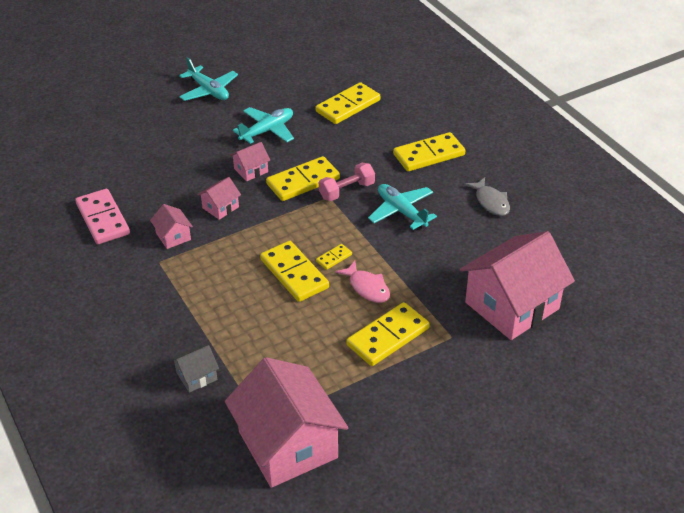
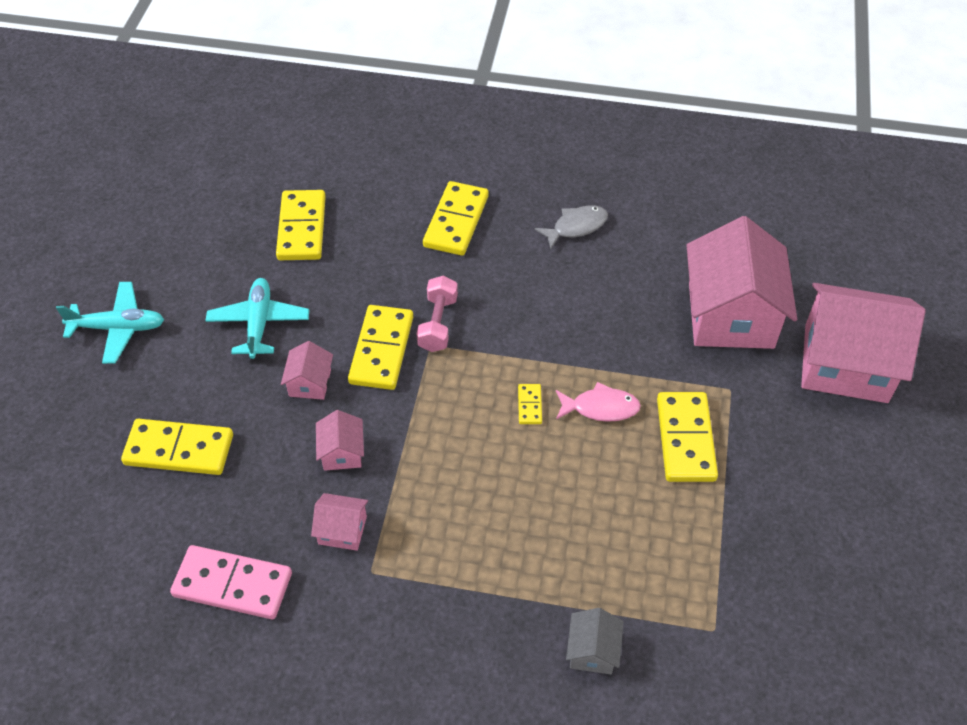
camera: 50 degrees left, 10 degrees up
(288, 444) = (761, 627): pink house -> pink house (845, 363)
(294, 274) = (519, 456): yellow domino -> yellow domino (179, 450)
(401, 211) = (517, 302): turquoise plane -> none
(491, 202) = (576, 227): grey fish -> grey fish turned 45 degrees counterclockwise

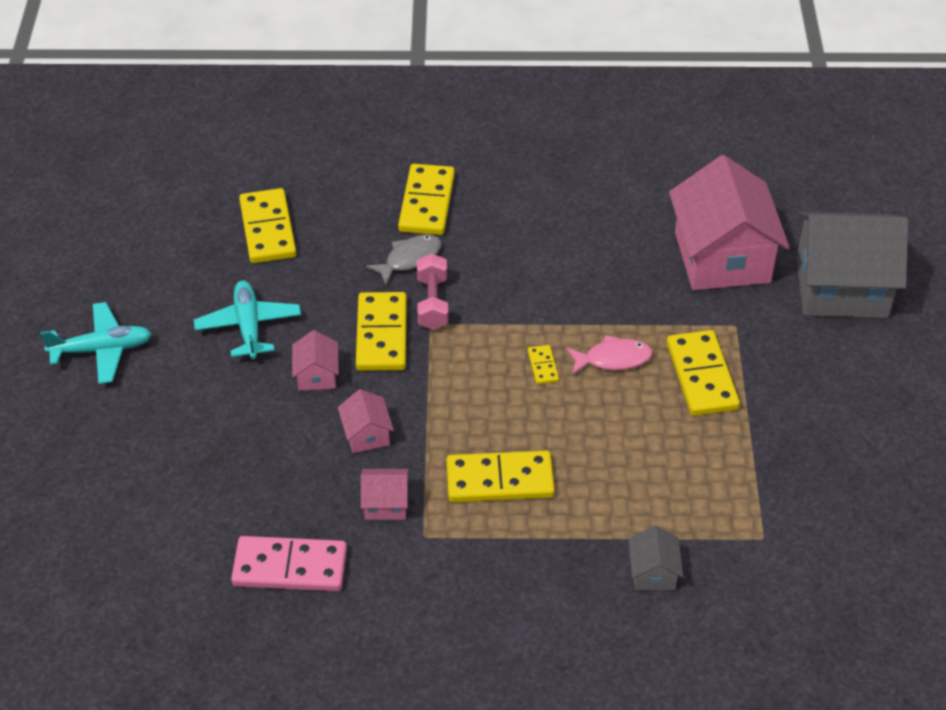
camera: 10 degrees left, 5 degrees down
(179, 450) = (200, 455): yellow domino -> yellow domino (499, 480)
(576, 227) = (550, 193): grey fish -> grey fish (409, 259)
(845, 363) = (841, 287): pink house -> grey house

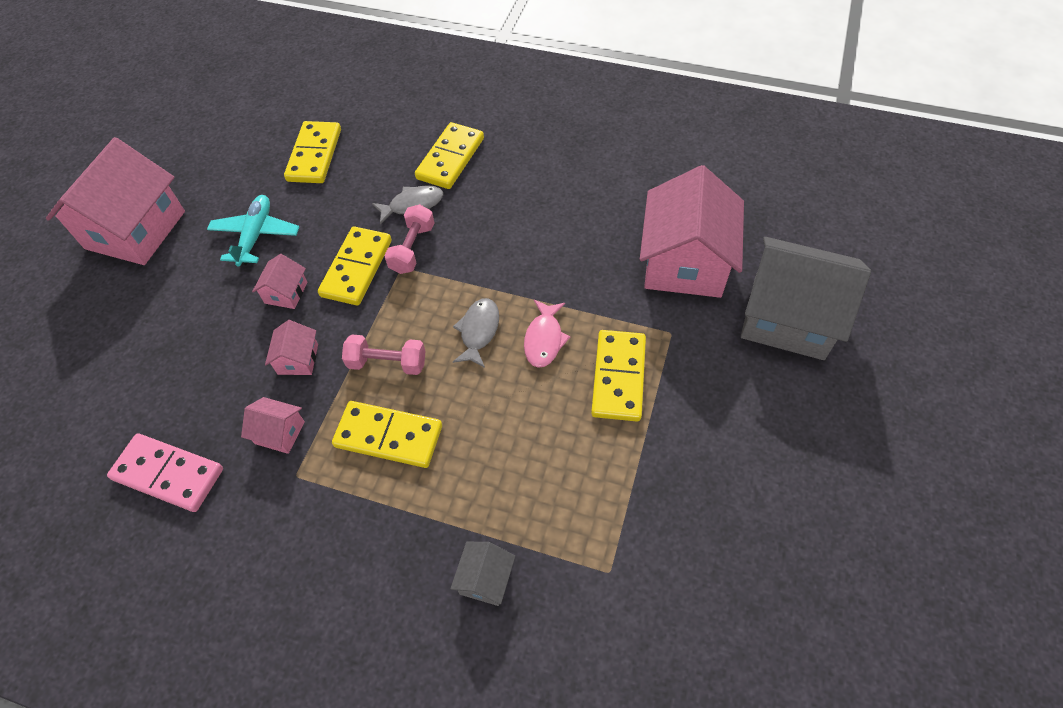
camera: 20 degrees right, 10 degrees up
(102, 350) = (135, 230): turquoise plane -> pink house
(463, 416) = (387, 363): none -> pink dumbbell
(543, 366) = (478, 331): yellow domino -> grey fish
(613, 359) = (544, 339): pink fish -> pink fish turned 90 degrees clockwise

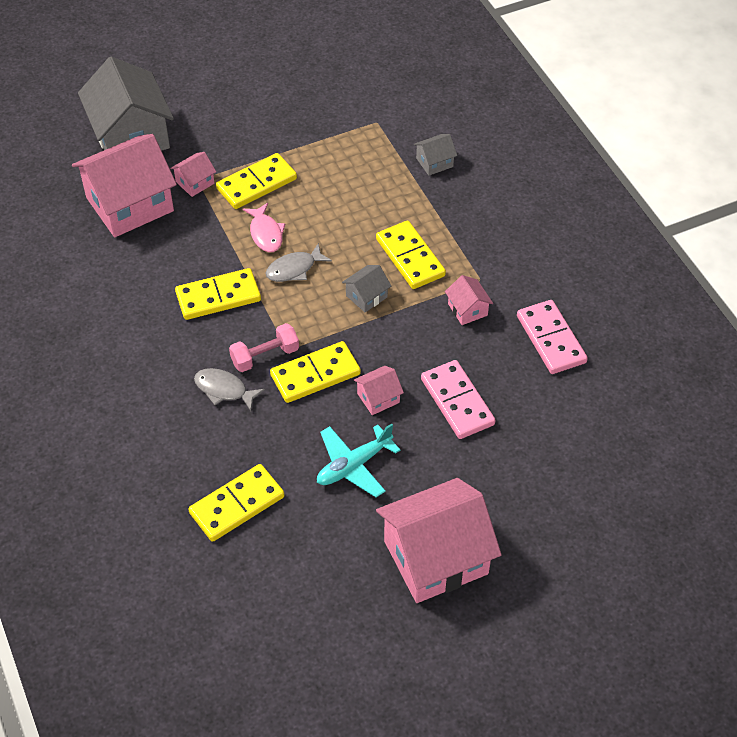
camera: 135 degrees left, 5 degrees down
(214, 343) = (457, 402): none -> pink domino
(298, 359) = (415, 344): pink house -> pink house (195, 182)
(387, 363) = (366, 296): pink dumbbell -> grey house
(450, 158) = (151, 404): yellow domino -> yellow domino (218, 297)
(544, 339) = (266, 233): pink fish -> pink fish turned 105 degrees clockwise

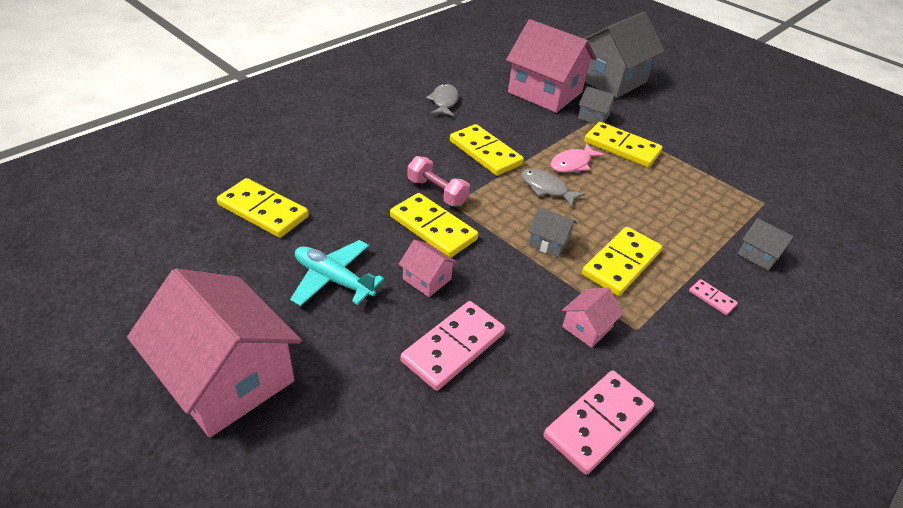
camera: 65 degrees right, 10 degrees down
(195, 182) = (593, 117): pink house -> grey house
(224, 390) = (387, 176): grey fish -> grey fish (444, 102)
(468, 218) = (712, 298): none -> pink domino

